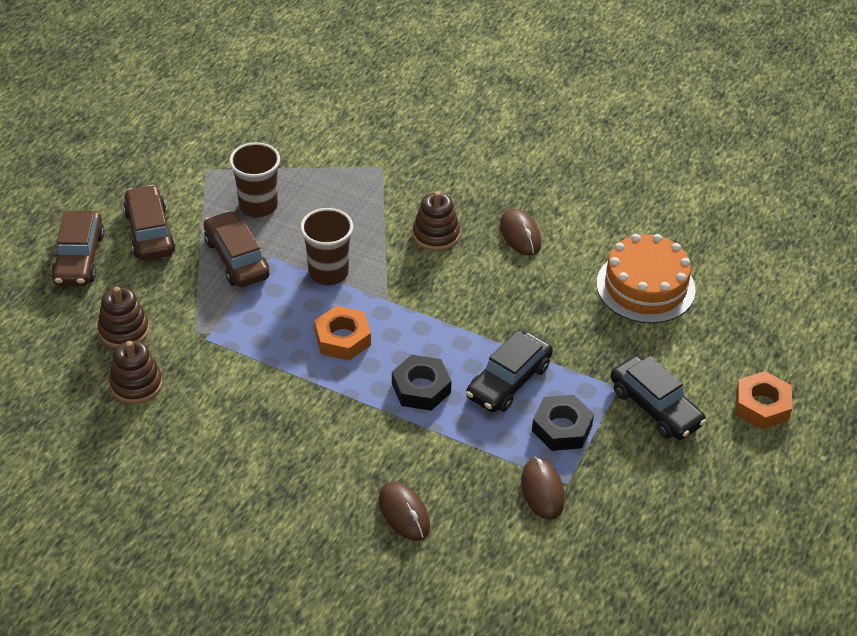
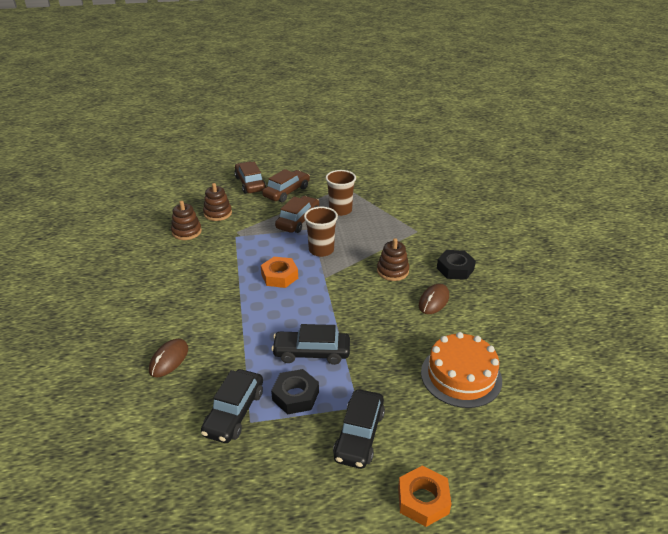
camera: 55 degrees right, 10 degrees down
(79, 258) = (250, 183): brown car -> brown car turned 105 degrees clockwise
(421, 388) = (271, 320): black nut -> black nut (455, 269)
(542, 490) = (234, 412): brown mouse -> black car

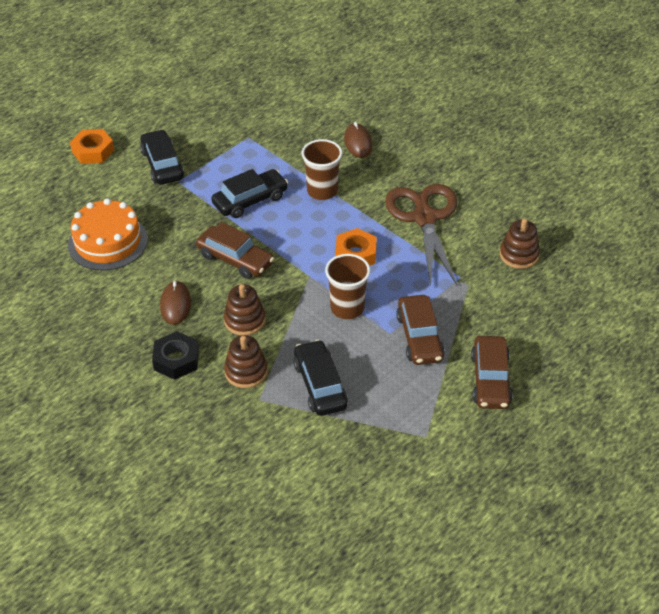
camera: 145 degrees right, 10 degrees up
(206, 276) = (424, 218): none -> brown scissors
(217, 213) = (523, 297): brown stacking toy -> brown stacking toy (246, 372)
(234, 412) = (266, 136): black car -> black car (320, 385)
(250, 183) = (556, 369): brown car -> brown car (235, 259)
(295, 396) = (232, 166): black nut -> none
(340, 210) = (387, 384): brown cup -> brown cup (322, 191)

